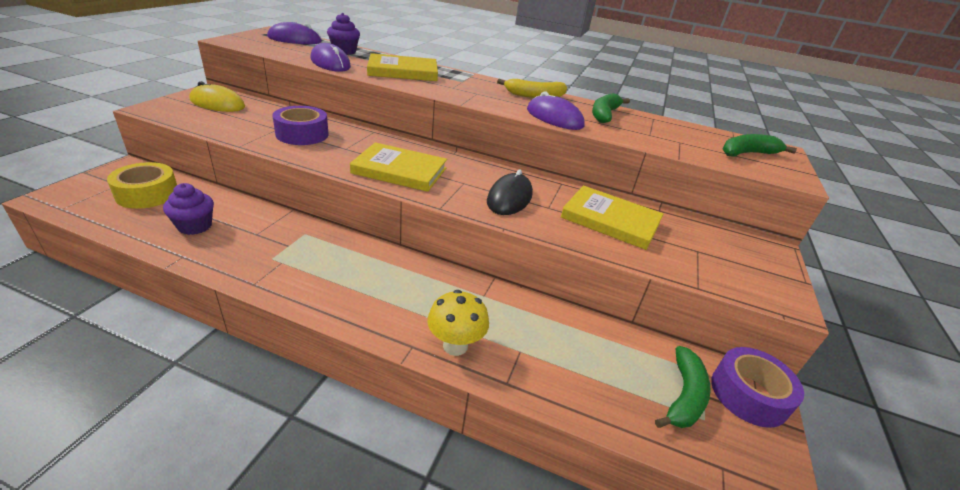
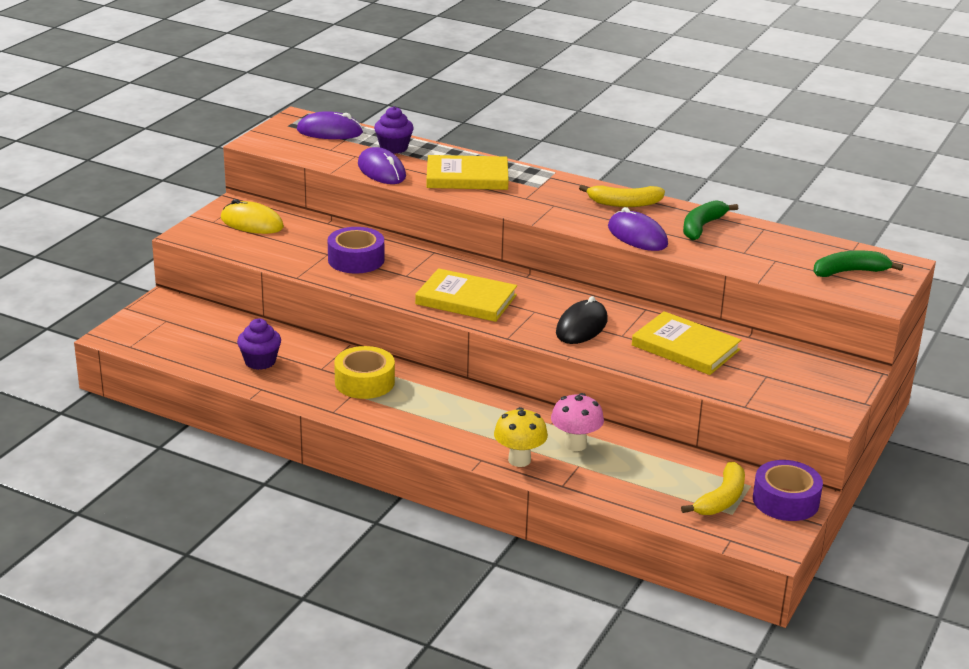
camera: 10 degrees right, 5 degrees down
(147, 194) = (199, 330): yellow tape -> yellow tape (364, 382)
(512, 322) = (575, 444): none -> pink mushroom
(684, 396) = (721, 499): green banana -> yellow banana

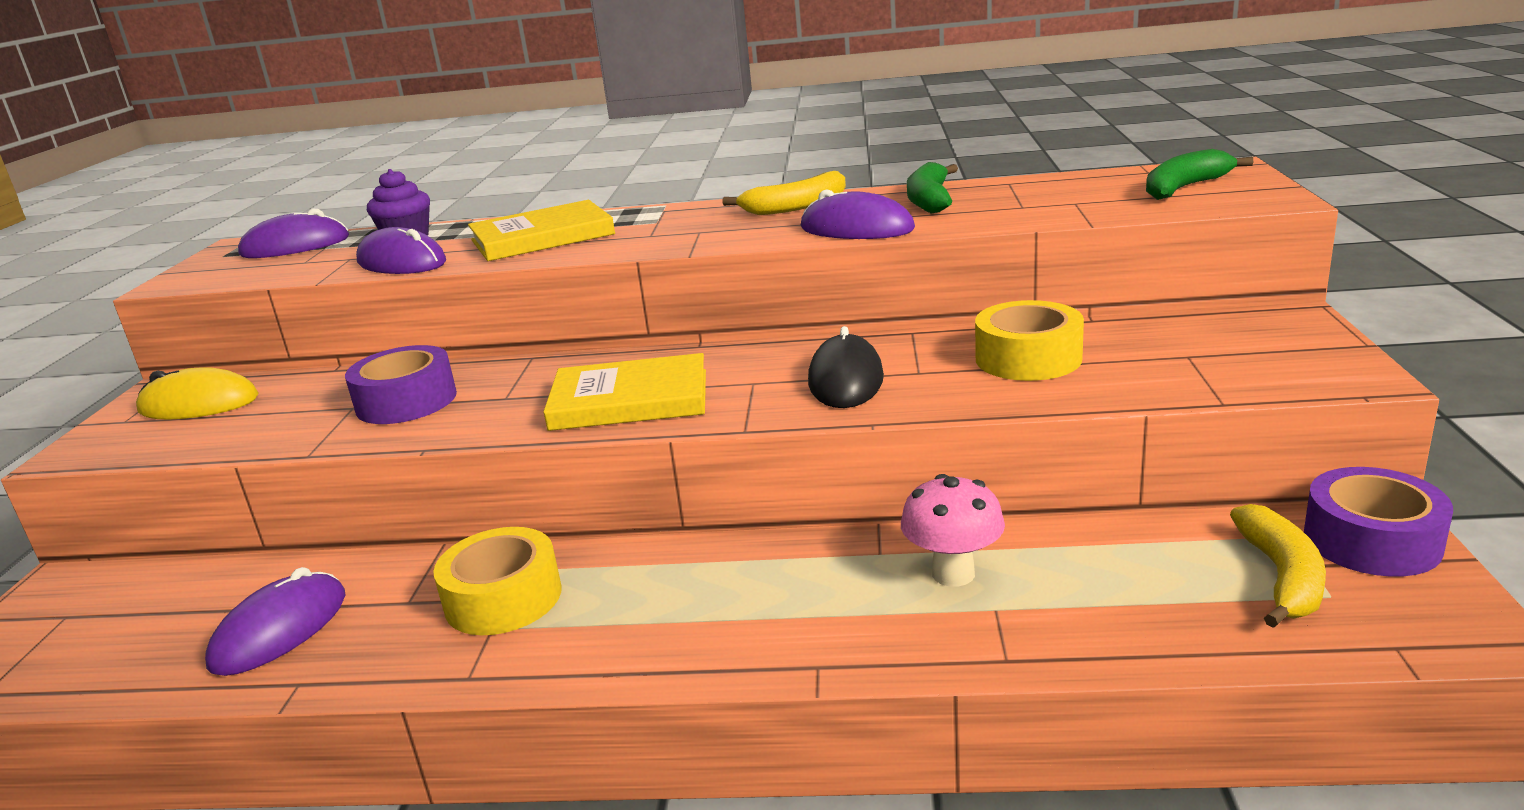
camera: 20 degrees left, 5 degrees down
(260, 361) = (280, 630): purple cupcake -> purple mouse
(519, 460) = (886, 639): yellow mushroom -> none
(685, 348) = (1028, 358): yellow book -> yellow tape

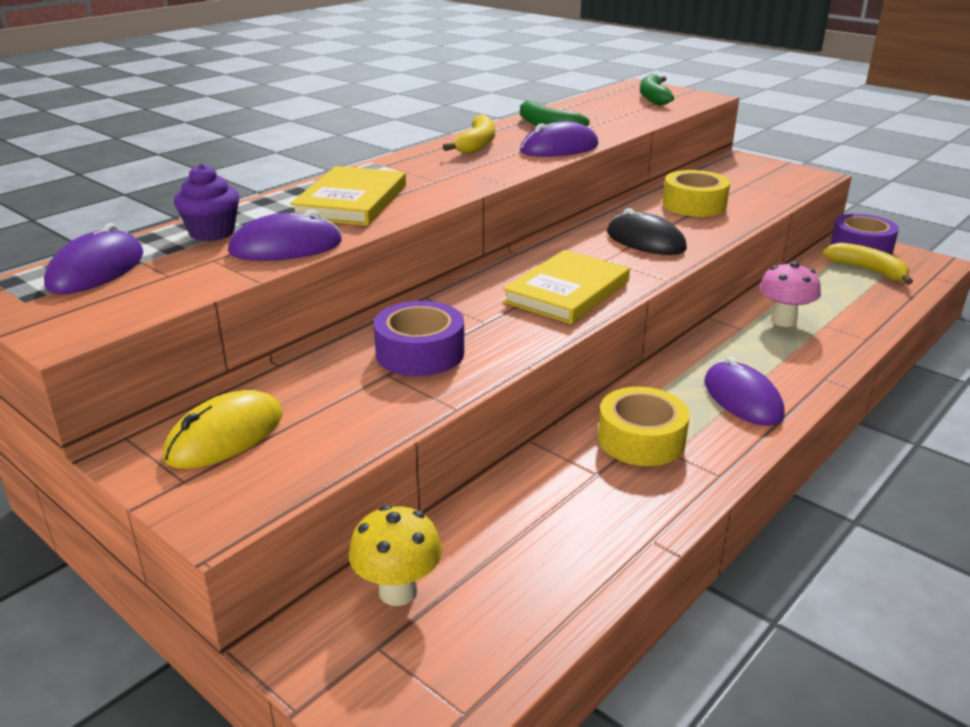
camera: 55 degrees left, 5 degrees up
(145, 591) = (398, 591): none -> yellow mushroom
(280, 630) = (565, 534): purple mouse -> purple mouse (742, 398)

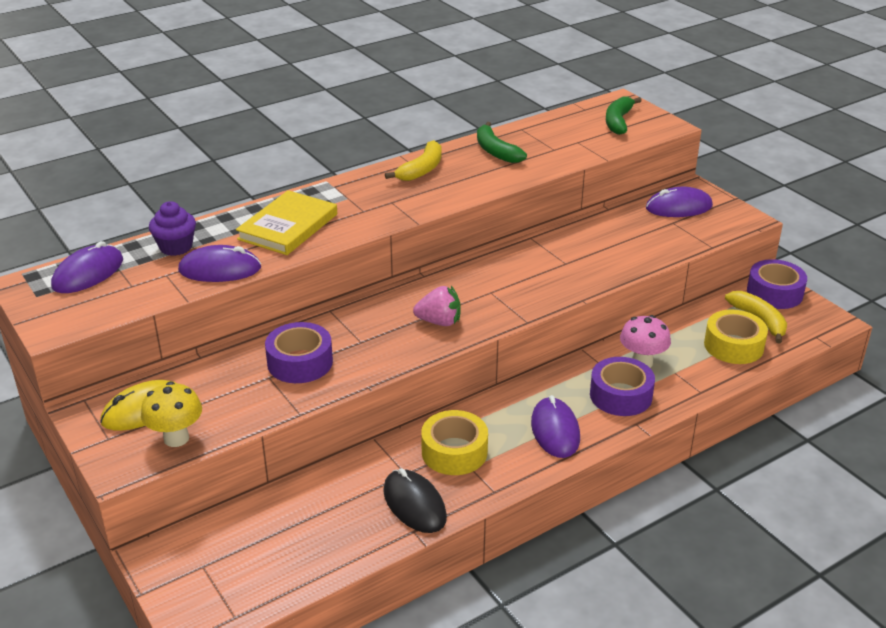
camera: 15 degrees right, 5 degrees up
(398, 591) = (230, 533): yellow mushroom -> yellow mushroom (176, 438)
(559, 148) = (486, 183): purple mouse -> purple mouse (678, 207)
(567, 292) = (439, 322): yellow book -> pink strawberry
(645, 241) = (536, 277): black mouse -> black mouse (414, 504)
(694, 205) = (607, 241): yellow tape -> yellow tape (733, 346)
(786, 354) = (620, 395): none -> purple tape

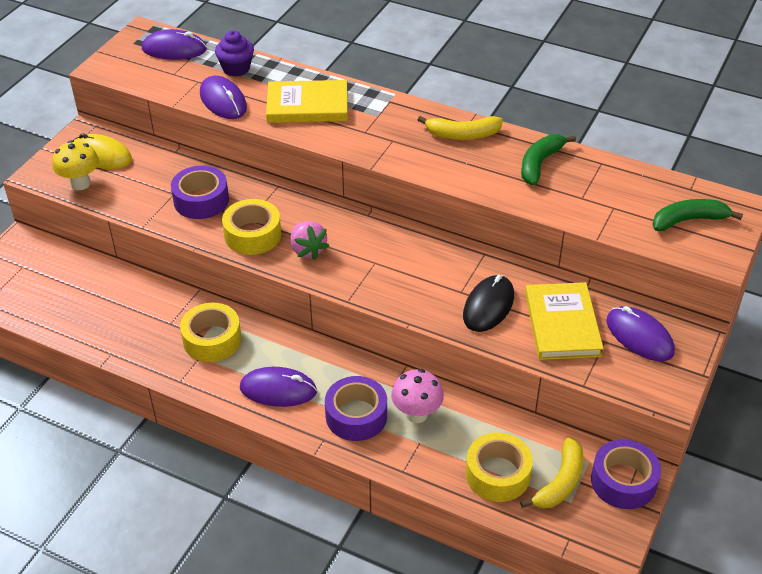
camera: 60 degrees right, 10 degrees up
(386, 346) = (253, 235): none -> yellow tape
(414, 504) = (139, 342): black mouse -> black mouse (488, 306)
(555, 430) = (278, 389): purple mouse -> purple mouse turned 45 degrees clockwise
(640, 232) = (562, 324): none -> yellow book

